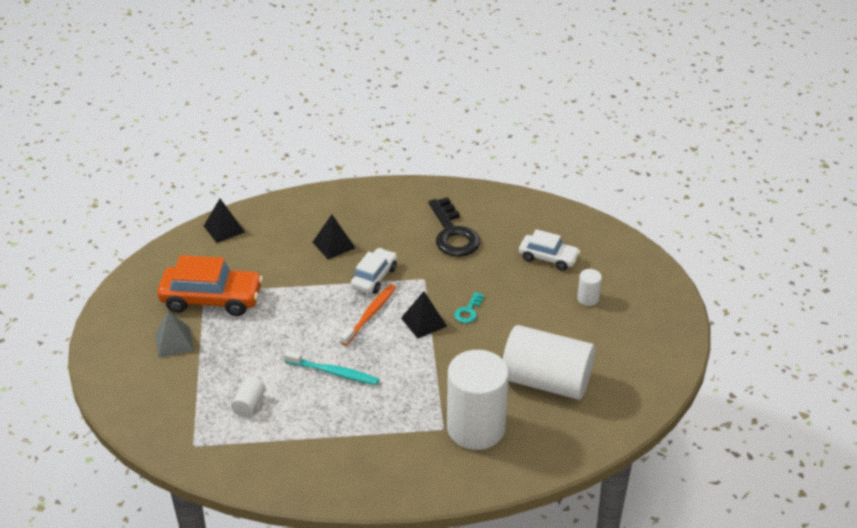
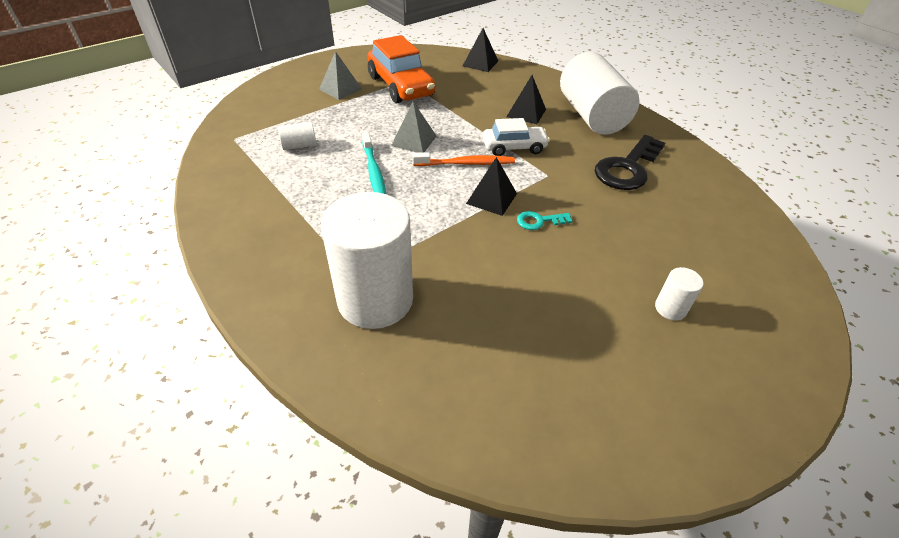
camera: 55 degrees right, 5 degrees up
(310, 330) = (414, 141): none -> grey pyramid
(546, 381) = (499, 330): white cylinder -> white cylinder (591, 116)
(548, 258) = (687, 246): white car -> none

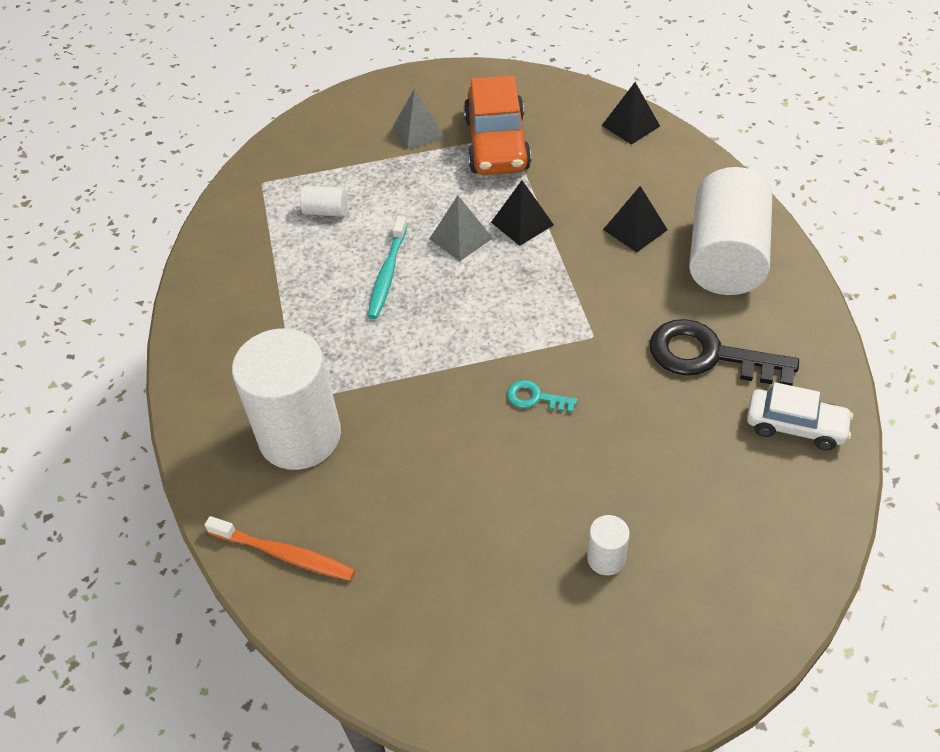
camera: 30 degrees right, 5 degrees up
(465, 163) = (502, 290): orange toothbrush -> orange toothbrush (284, 554)
(491, 198) = (500, 349): black pyramid -> black pyramid (522, 223)
(514, 147) = (579, 282): white car -> white car (795, 426)
(627, 168) = (709, 356): black key -> black key turned 45 degrees clockwise

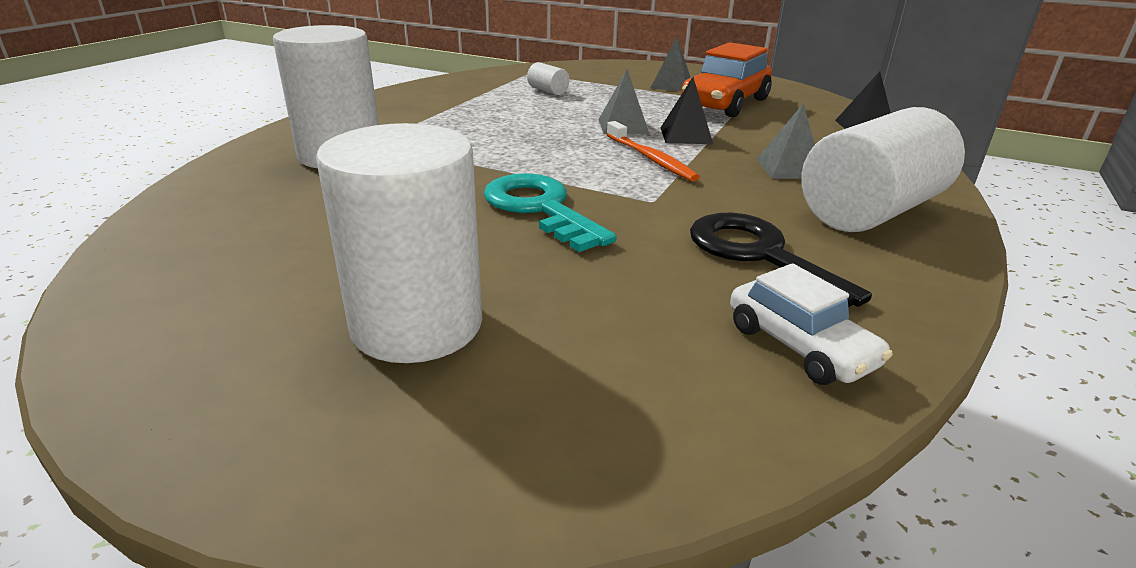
camera: 35 degrees right, 20 degrees down
(284, 554) = (211, 194): orange toothbrush -> orange toothbrush (650, 158)
(387, 273) = (540, 121): turquoise toothbrush -> none
(535, 398) = (540, 208): turquoise key -> turquoise key, size x2.12
(606, 558) = (417, 324): white cylinder -> white cylinder, size x2.42
(635, 229) = (789, 168): black pyramid -> grey pyramid

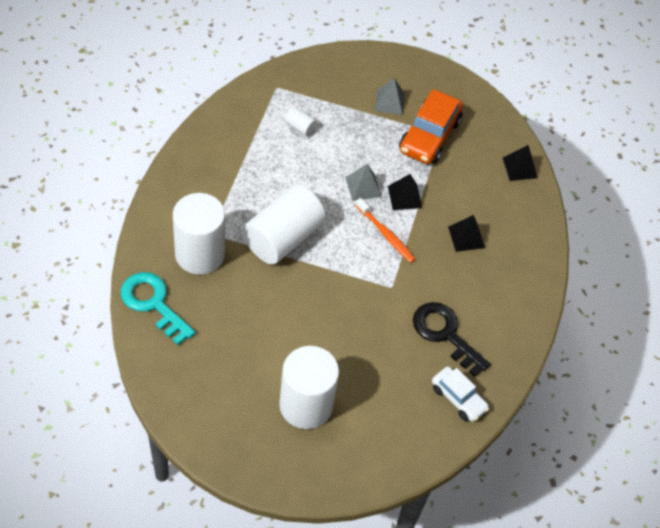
camera: 15 degrees left, 25 degrees up
(540, 208) = (334, 303): turquoise key -> turquoise key (153, 304)
(789, 168) = (466, 237): grey pyramid -> black pyramid
(870, 211) = (504, 283): white cylinder -> white cylinder (283, 238)

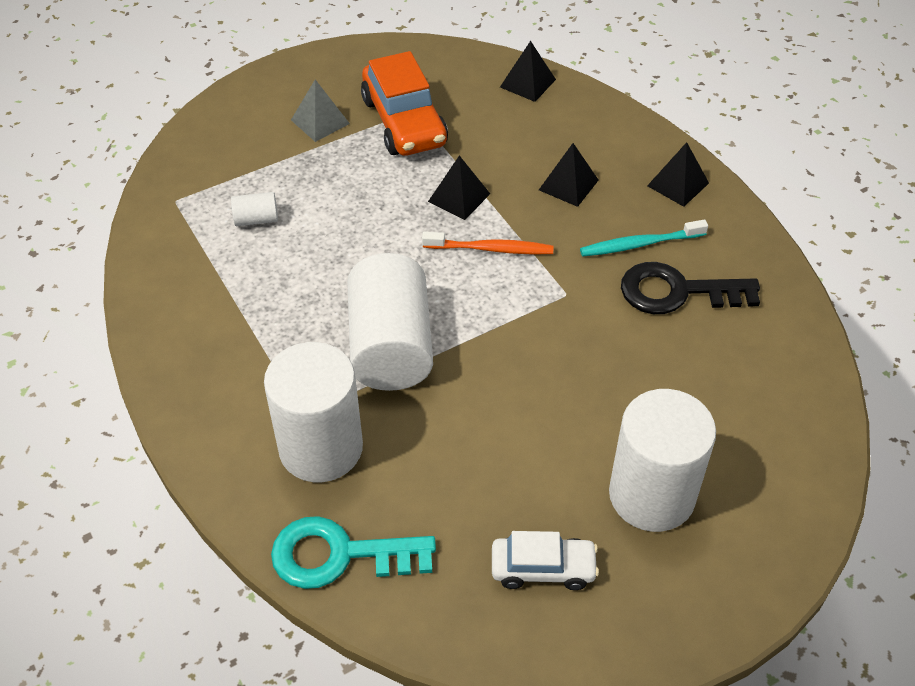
camera: 40 degrees left, 5 degrees down
(363, 186) = (404, 223): grey pyramid -> none
(458, 398) = (773, 340): white car -> white car (543, 568)
(460, 296) = (640, 244): none -> turquoise toothbrush
(522, 285) = (678, 184): none -> black pyramid

